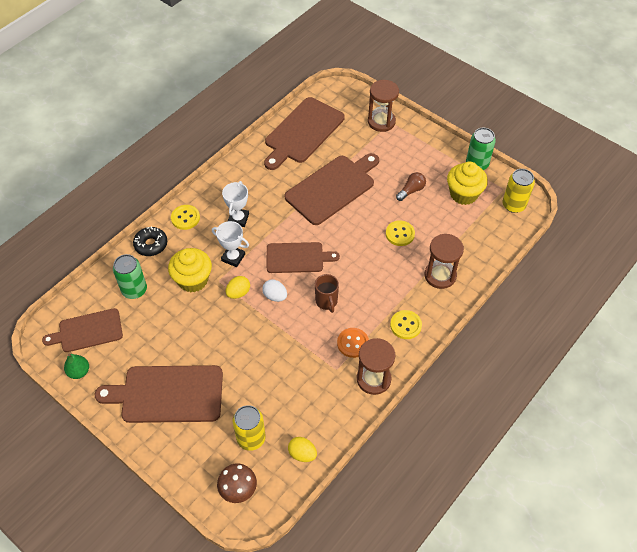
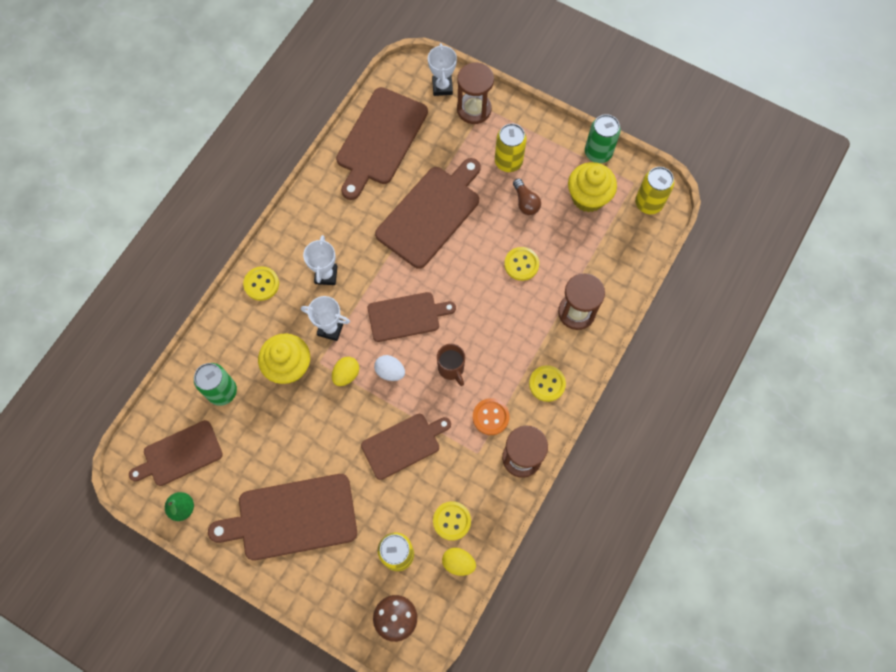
camera: 10 degrees left, 15 degrees up
(151, 244) = (228, 327): black donut -> none
(274, 353) = (403, 444): none -> brown cutting board
(303, 419) = (452, 521): none -> yellow button
(359, 104) = (442, 87): none -> white trophy
(402, 160) = (508, 161): none -> yellow can
(411, 190) = (525, 202): brown light bulb -> brown light bulb turned 120 degrees clockwise

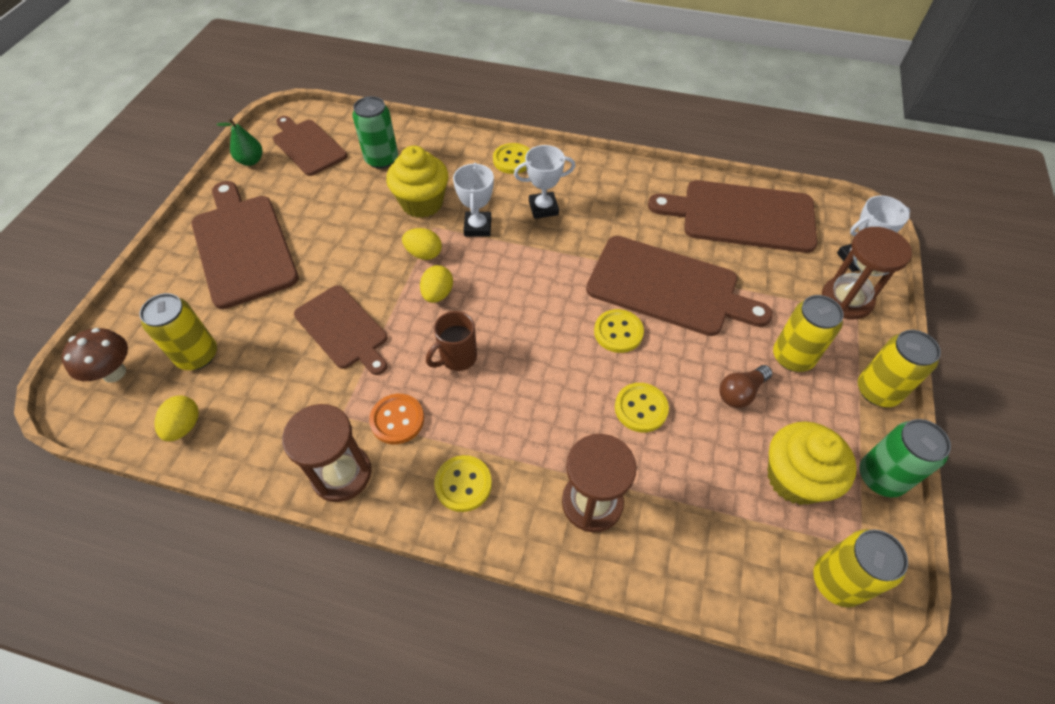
camera: 75 degrees right, 15 degrees down
(390, 371) = (438, 294): white egg -> yellow egg
(406, 316) = (516, 294): brown cutting board -> none
(452, 521) = (243, 405): yellow button -> yellow button (618, 332)
(544, 126) = (877, 391): none -> yellow can

